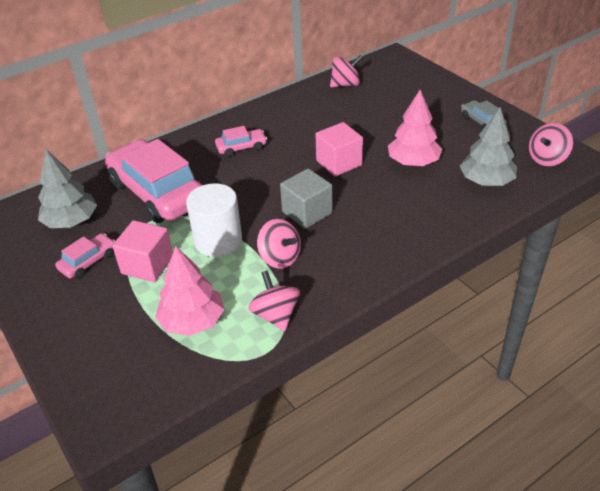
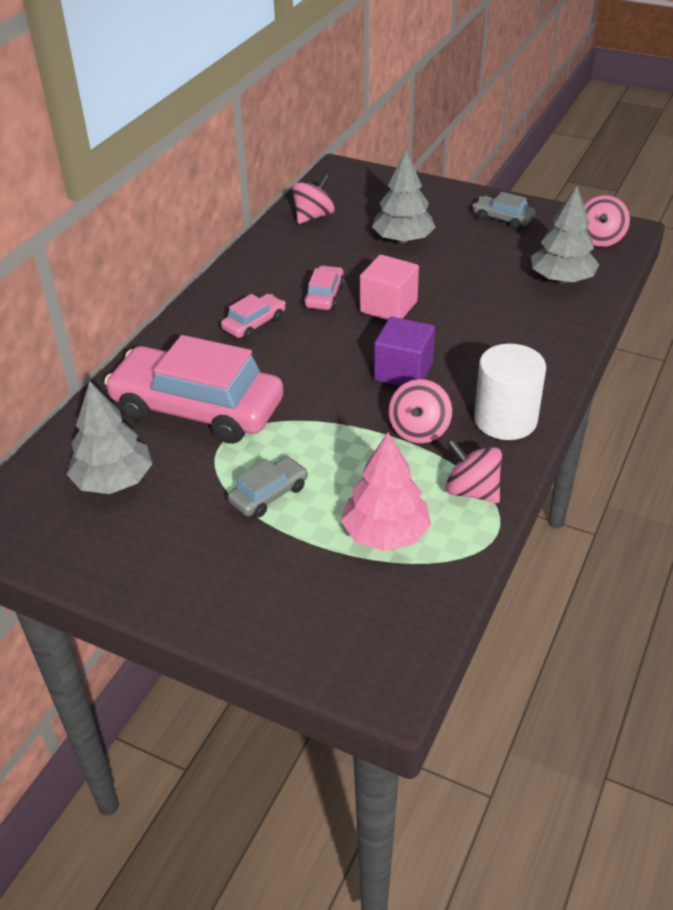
camera: 30 degrees left, 0 degrees up
(88, 262) = (187, 518): pink car -> pink car (324, 295)
(147, 265) = (269, 494): pink cube -> grey car
(218, 241) = (329, 437): white cylinder -> white cylinder (505, 420)
(280, 258) = (419, 430): pink spinning top -> pink spinning top turned 90 degrees clockwise
(307, 212) = (403, 372): grey cube -> purple cube
(393, 118) = (403, 240): none -> grey tree
(413, 162) = (469, 282): pink tree -> none

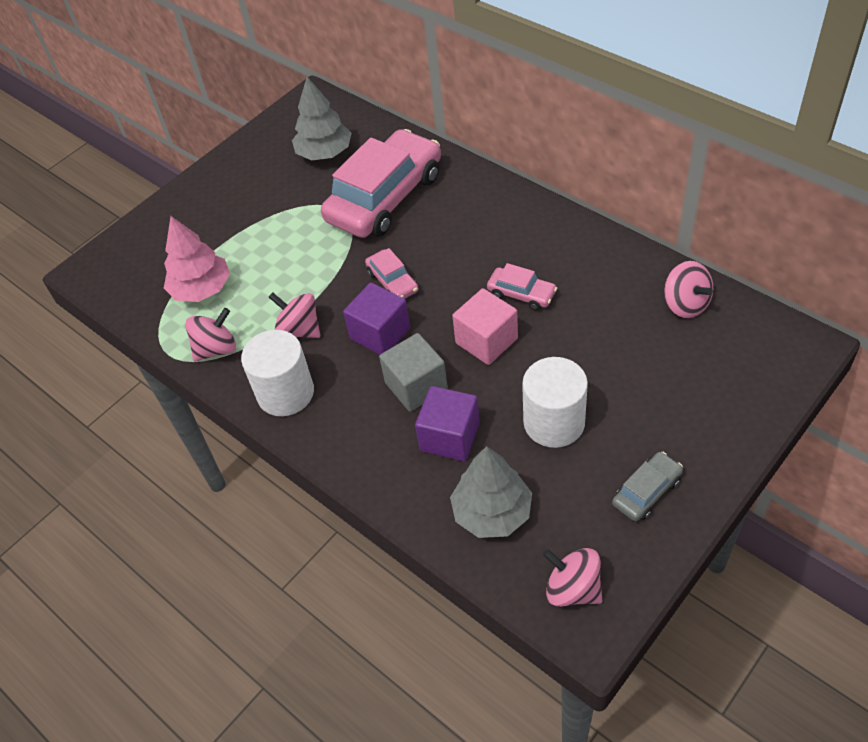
camera: 110 degrees right, 10 degrees up
(254, 324) = (490, 239): pink car -> pink car (392, 282)
(269, 494) = (272, 231): grey car -> none
(403, 240) = (616, 377): grey tree -> none
(458, 338) = (416, 386): none -> grey cube
(461, 262) = (554, 422): none -> white cylinder
(503, 310) = (450, 437): none -> purple cube

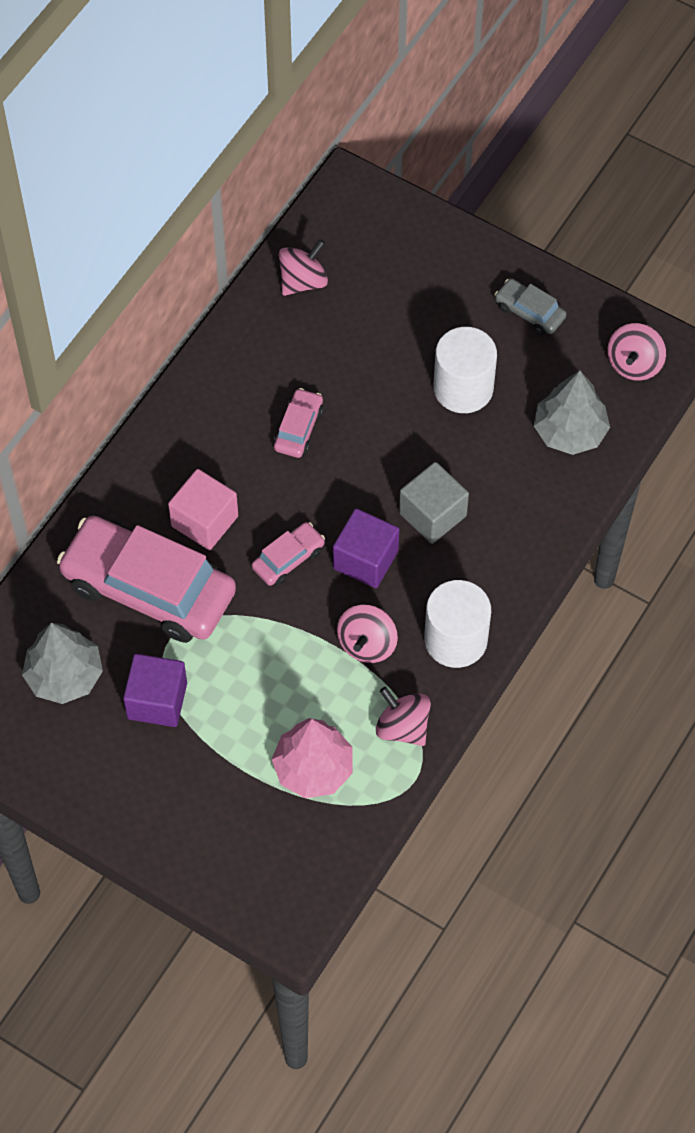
camera: 105 degrees left, 10 degrees up
(450, 437) = (491, 476): purple cube -> purple cube (157, 701)
(486, 341) = (366, 456): pink cube -> pink cube (204, 521)

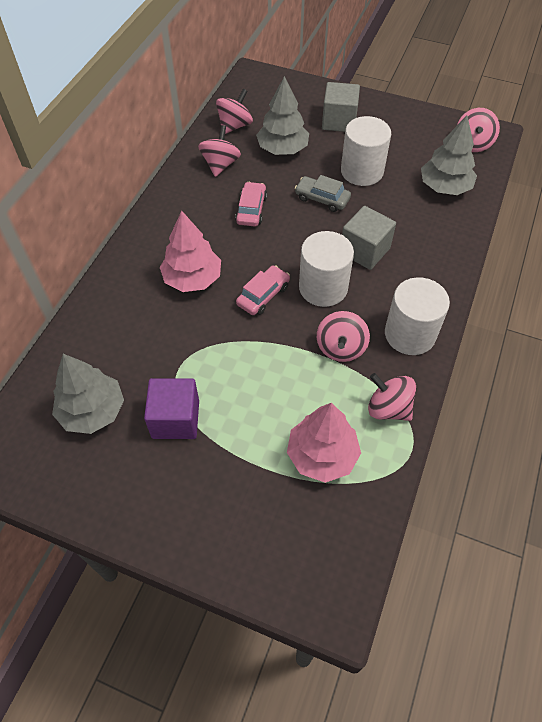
camera: 10 degrees left, 5 degrees down
(149, 588) = (156, 332): pink car -> none
(204, 521) = (192, 278): pink cube -> pink tree
(270, 347) = (220, 165): none -> pink spinning top
(362, 333) = (282, 149): none -> grey tree
(365, 559) = (323, 287): purple cube -> white cylinder
(454, 295) = (339, 121): none -> grey cube
(529, 312) = (392, 124): grey car -> grey car (322, 199)

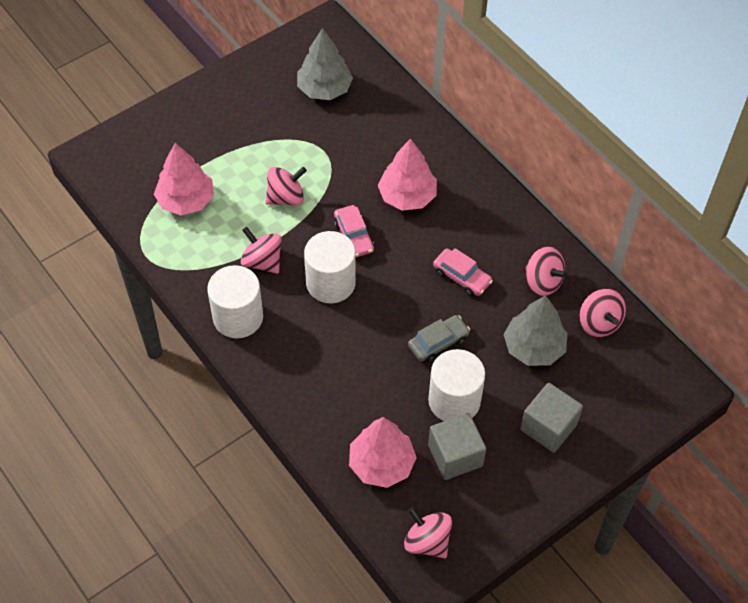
camera: 120 degrees right, 0 degrees up
(175, 419) = (281, 131): purple cube -> none
(365, 250) = (349, 339): grey cube -> grey cube (455, 455)
(388, 408) = (187, 261): pink spinning top -> pink spinning top (286, 197)
(444, 187) = (381, 464): grey tree -> pink tree

